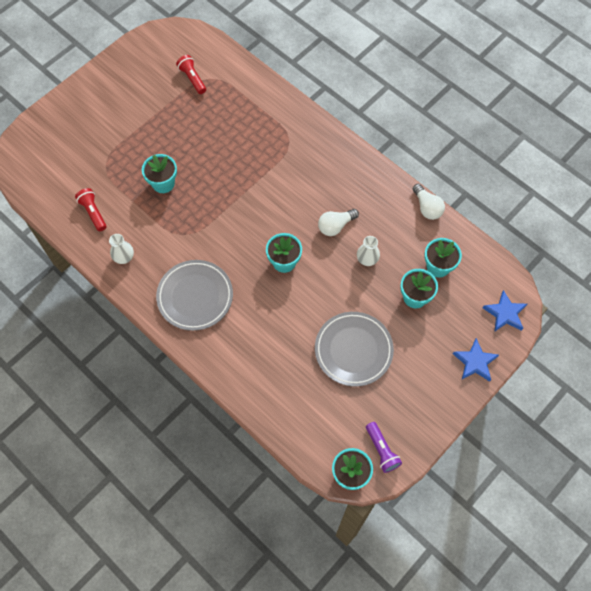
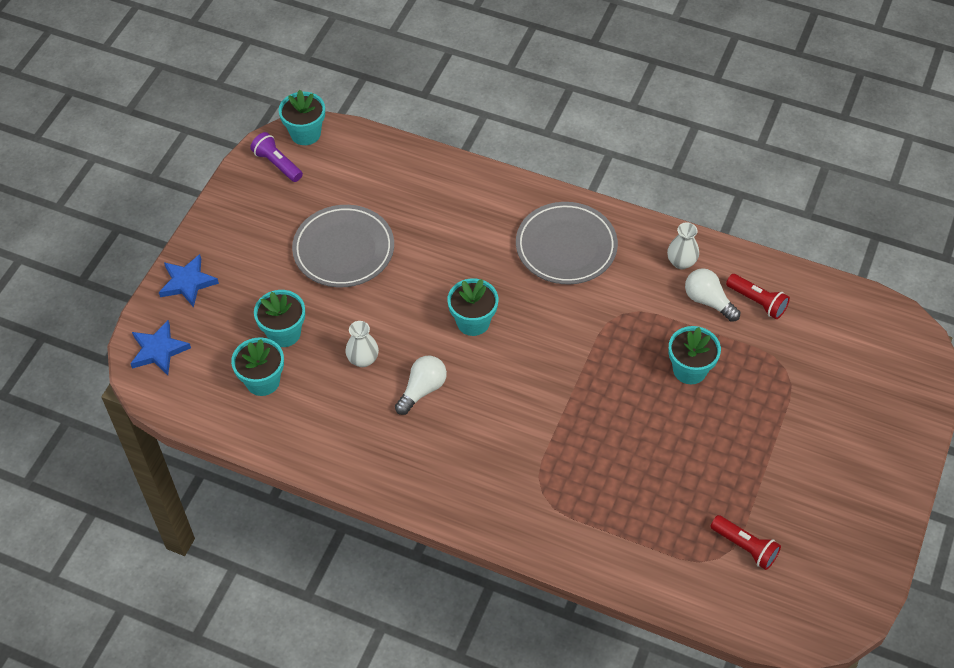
camera: 160 degrees right, 10 degrees down
(427, 207) = (300, 458): white light bulb -> white light bulb (708, 301)

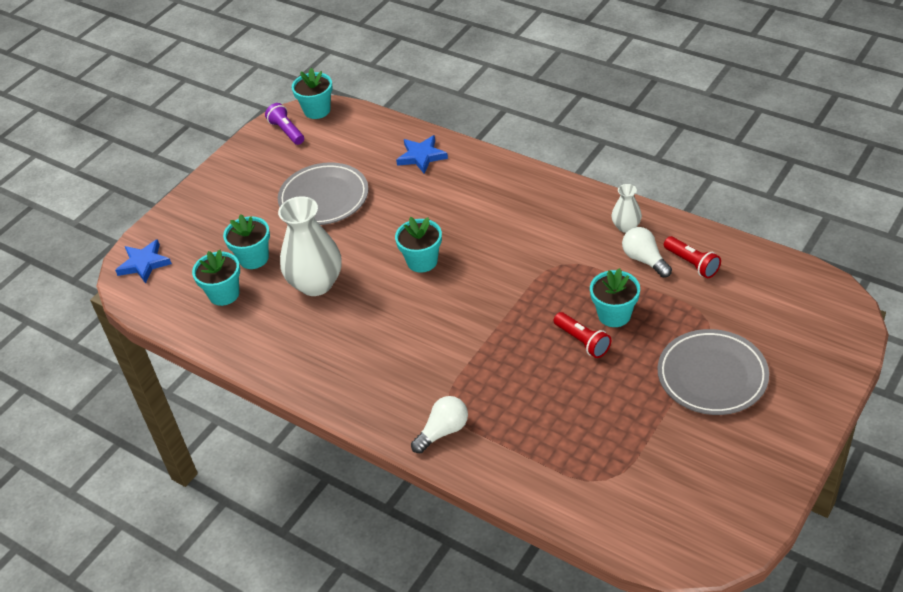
camera: 15 degrees right, 10 degrees down
(187, 282) = (184, 214): blue star -> blue star (421, 156)
(363, 359) = (316, 284): white vase -> white vase, size x2.01
(422, 389) = (362, 312): white light bulb -> white light bulb (443, 431)
(566, 247) = (522, 208): grey plate -> grey plate (712, 376)
(745, 547) = (635, 472): red flashlight -> red flashlight (582, 341)

